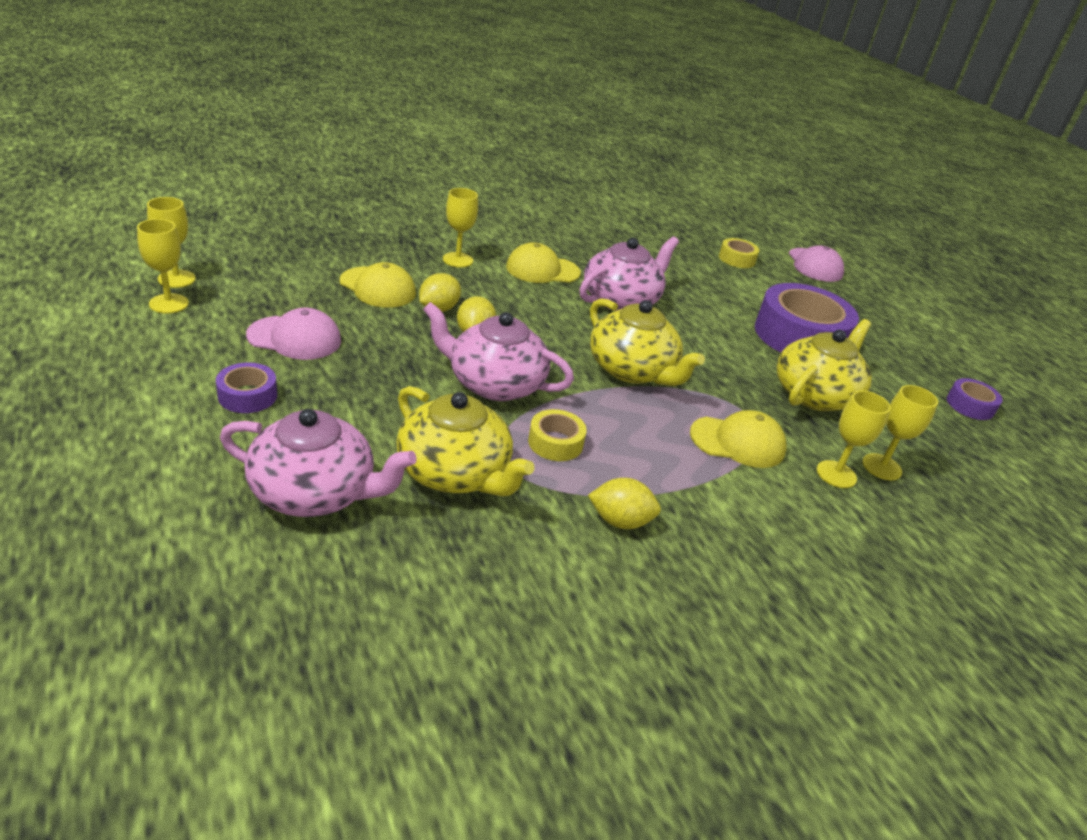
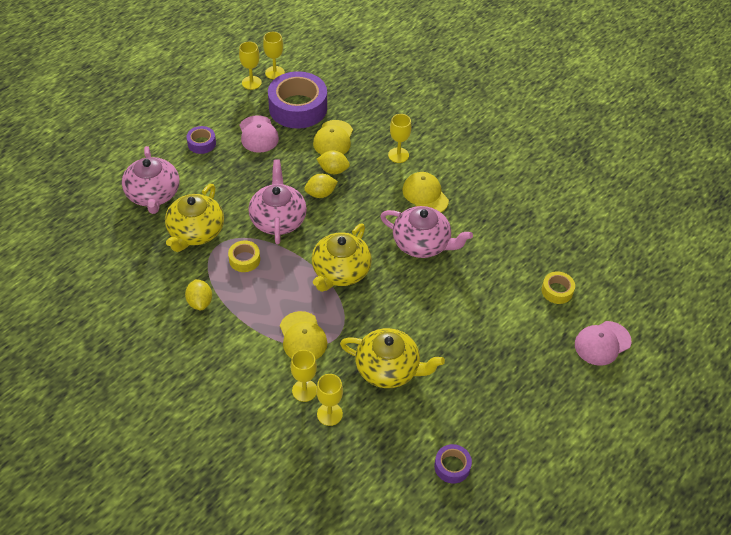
camera: 70 degrees right, 15 degrees up
(799, 336) = (464, 349): purple tape -> purple tape (298, 108)

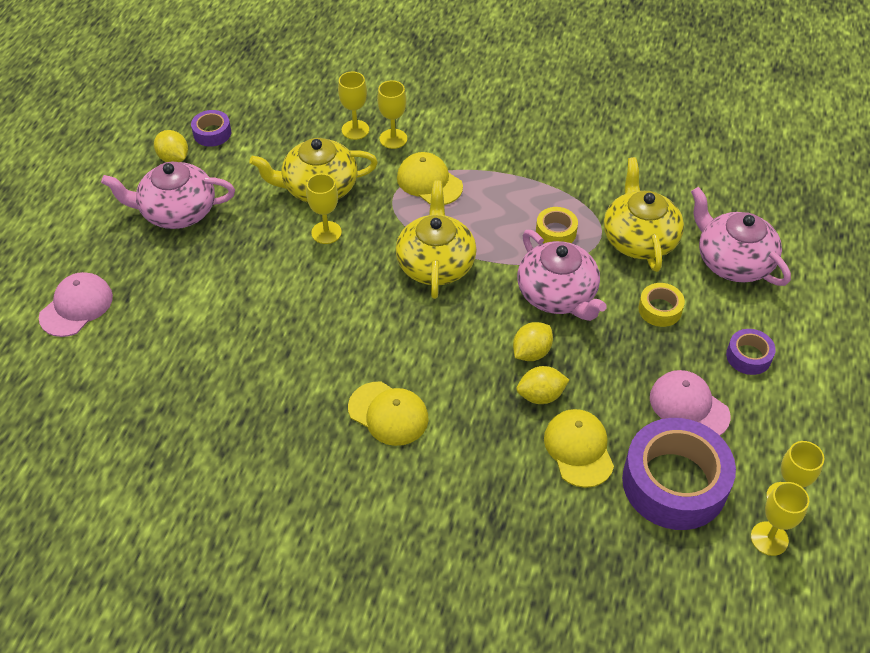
camera: 155 degrees right, 0 degrees up
(200, 302) = (563, 172): yellow lemon -> yellow lemon (174, 158)
(398, 155) = (465, 465): yellow goblet -> yellow goblet (326, 232)
(422, 243) = (355, 340): pink teapot -> pink teapot (177, 212)
(557, 291) = (150, 349): yellow tape -> yellow tape (660, 309)

